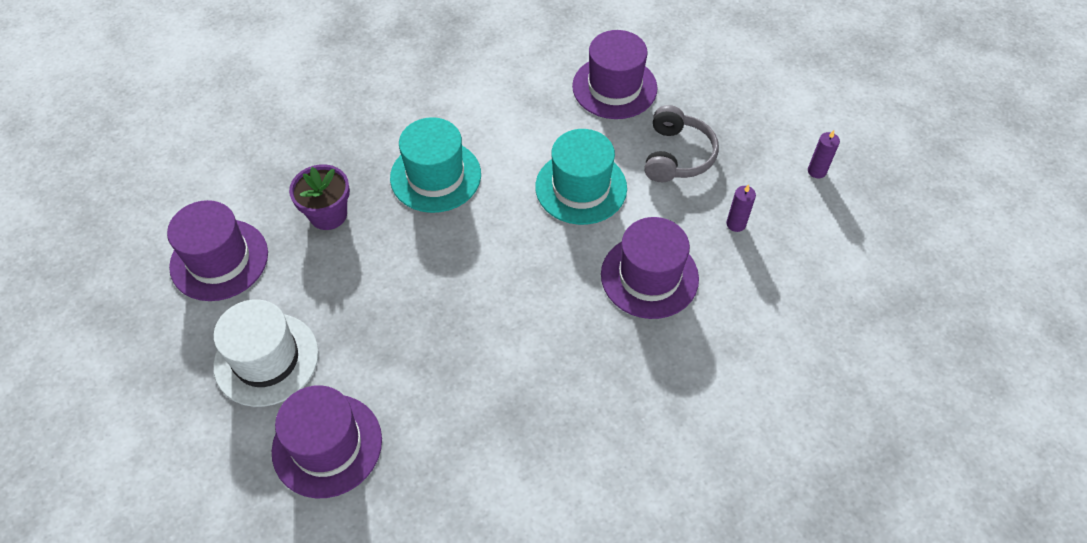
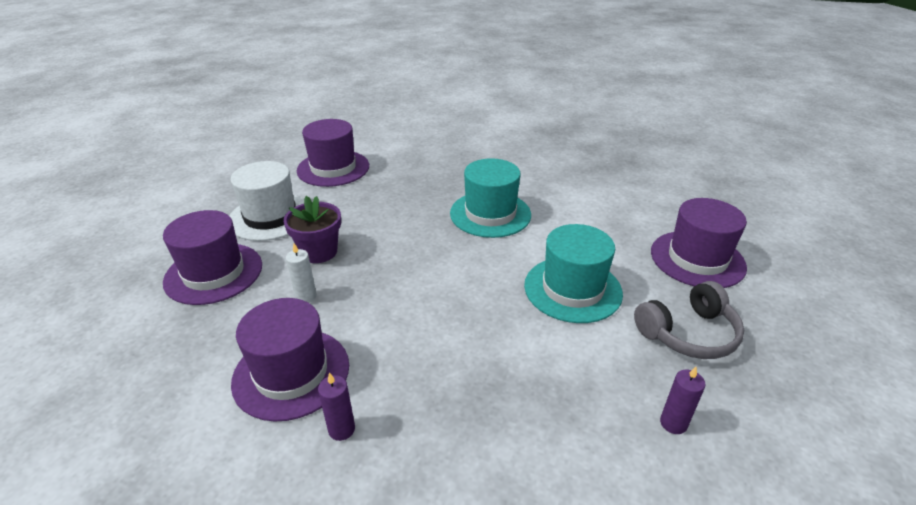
camera: 55 degrees right, 20 degrees down
(328, 214) = (407, 188): purple flower pot -> purple flower pot (319, 252)
(432, 379) = (306, 297): none -> white candle
(649, 276) = (532, 382): purple hat -> purple hat (291, 373)
(817, 171) = (843, 468): purple candle -> purple candle (341, 429)

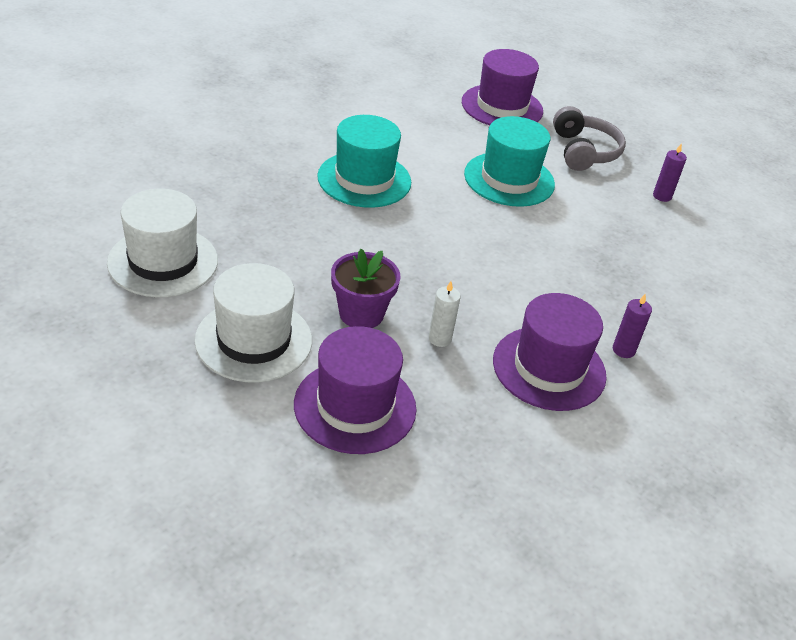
camera: 75 degrees left, 5 degrees up
(333, 168) = (163, 261): purple hat -> white hat

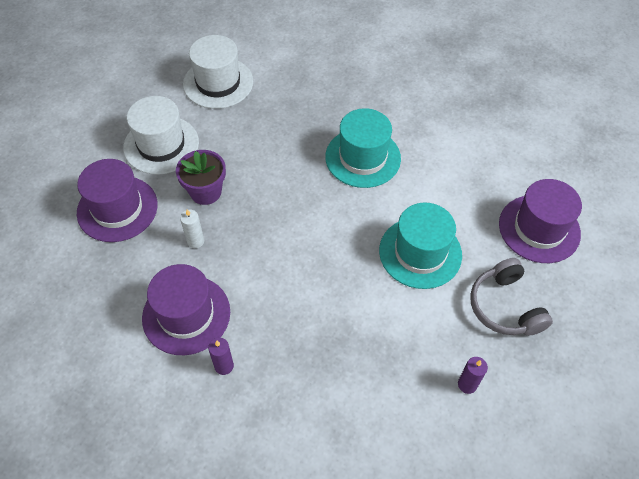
camera: 80 degrees right, 15 degrees up
(584, 151) = (505, 306): grey headphones -> grey headphones turned 90 degrees clockwise

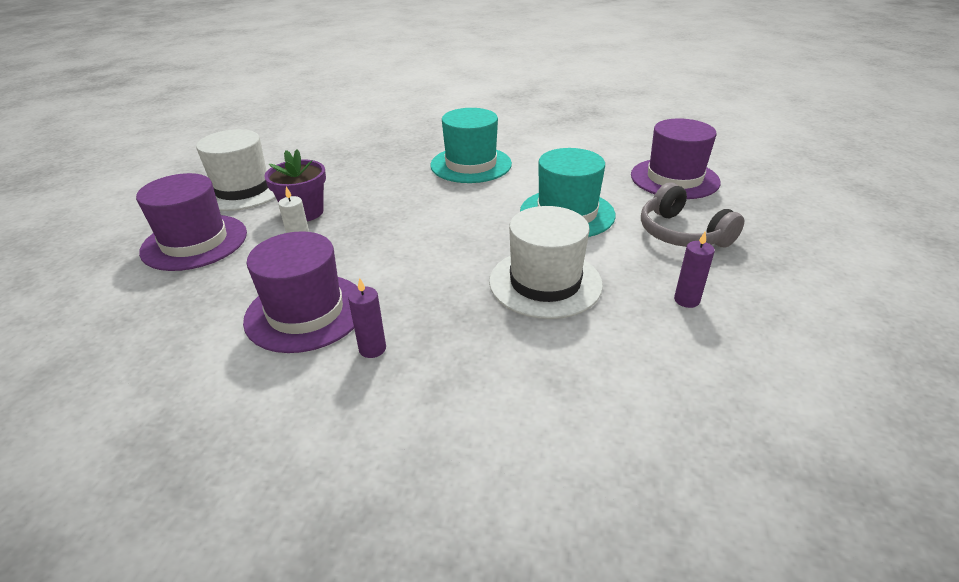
camera: 15 degrees left, 20 degrees down
(218, 83) = (298, 144): white hat -> white hat (545, 283)

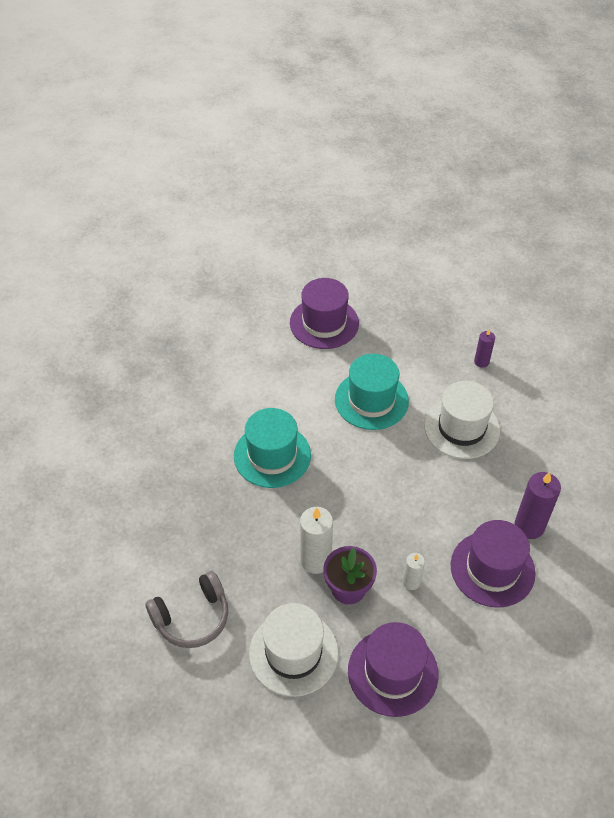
camera: 85 degrees left, 15 degrees up
(342, 193) = (315, 560): none -> white candle
(372, 349) = (529, 526): purple candle -> purple candle, size x1.76
(682, 234) = (406, 342): grey headphones -> grey headphones (192, 617)

